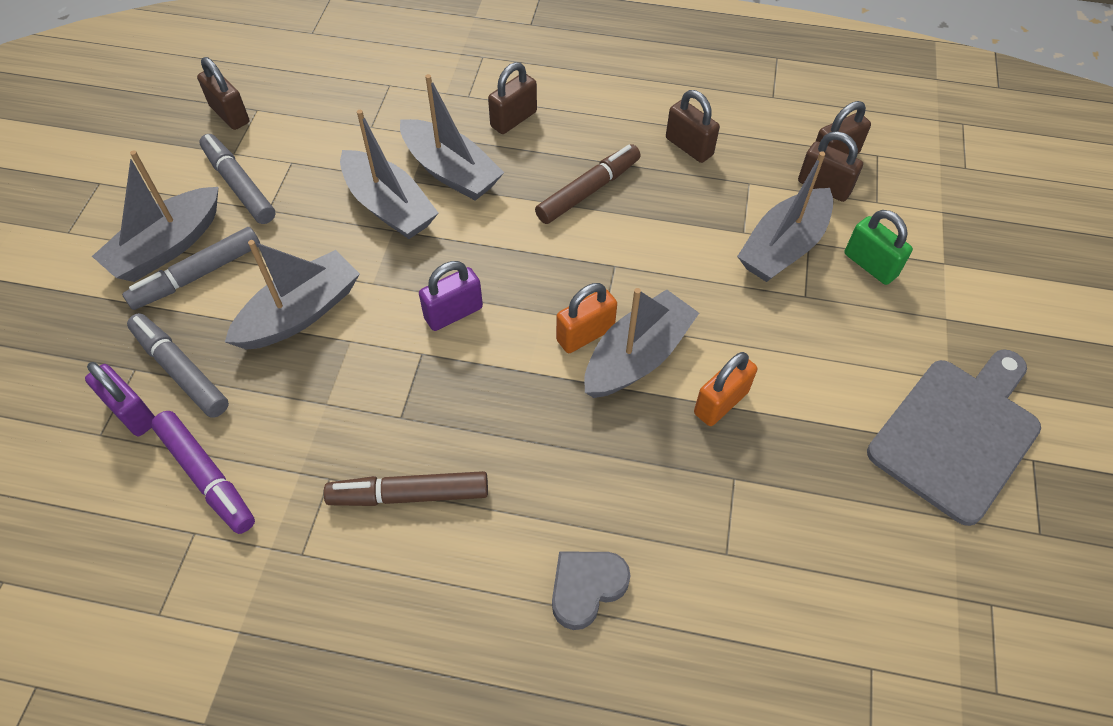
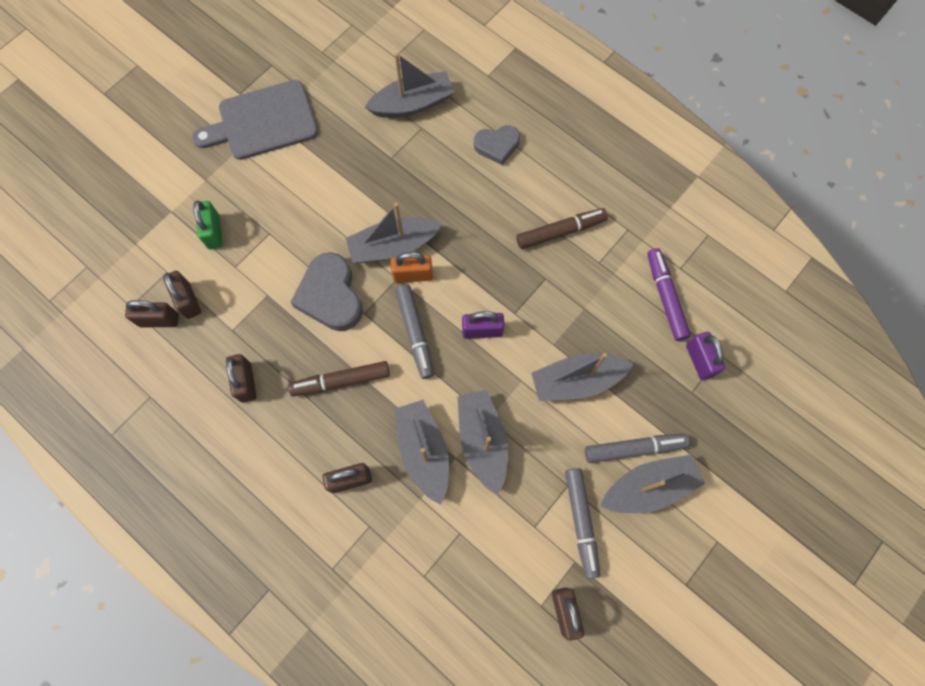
camera: 150 degrees left, 15 degrees up
(181, 371) = (663, 375): grey marker -> grey marker (415, 333)
(410, 495) = (560, 232): brown marker -> brown marker turned 45 degrees counterclockwise
(669, 264) = (330, 296): none -> grey heart
(721, 403) = (367, 197): orange padlock -> none
(783, 247) = (253, 271): grey boat -> grey boat (412, 104)

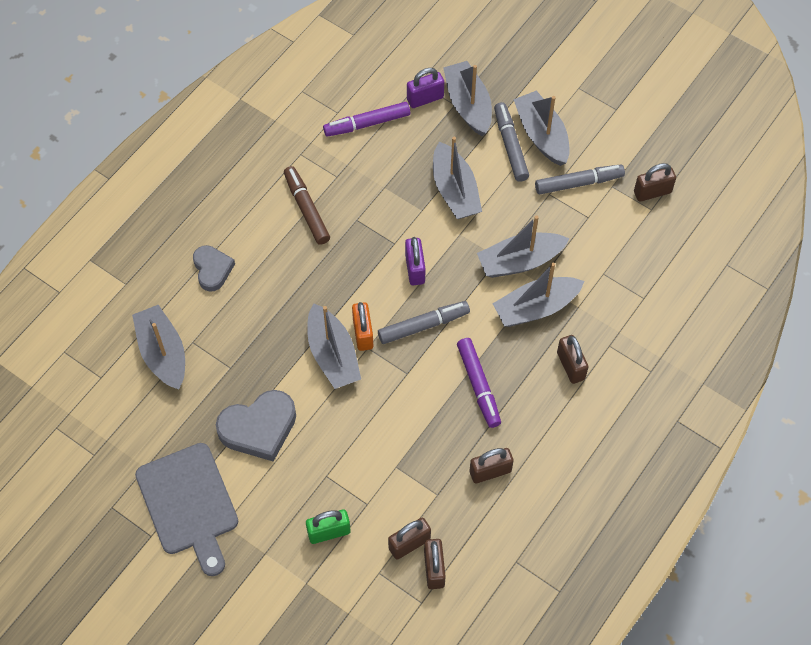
camera: 95 degrees left, 10 degrees down
(330, 296) = (391, 406): grey heart -> grey heart (259, 428)
(341, 381) = (478, 385): brown marker -> purple marker
(691, 407) = (468, 105): none -> grey boat

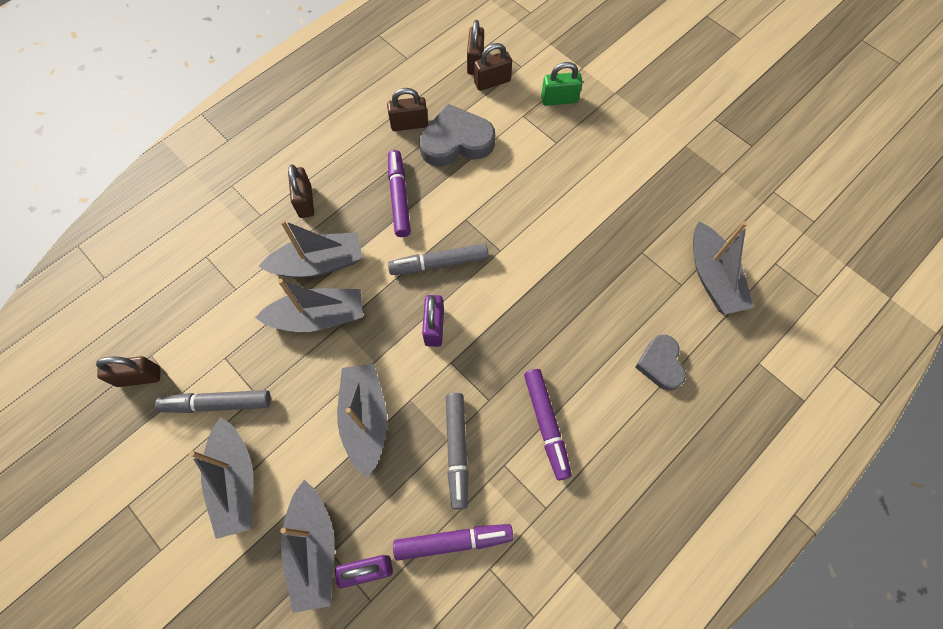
camera: 170 degrees left, 5 degrees up
(189, 504) = (681, 138): grey cutting board -> none
(259, 428) = (615, 191): grey heart -> grey heart (456, 142)
(306, 209) = (546, 424): brown marker -> purple marker
(332, 355) = (537, 248): grey boat -> none
(363, 333) = (503, 265): orange padlock -> none
(510, 146) = (280, 471): grey marker -> grey marker (457, 450)

